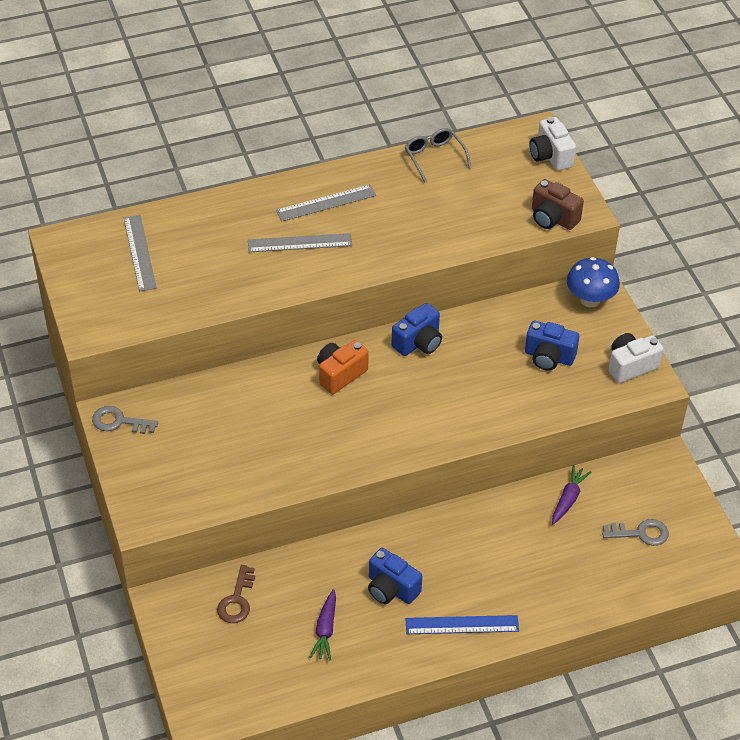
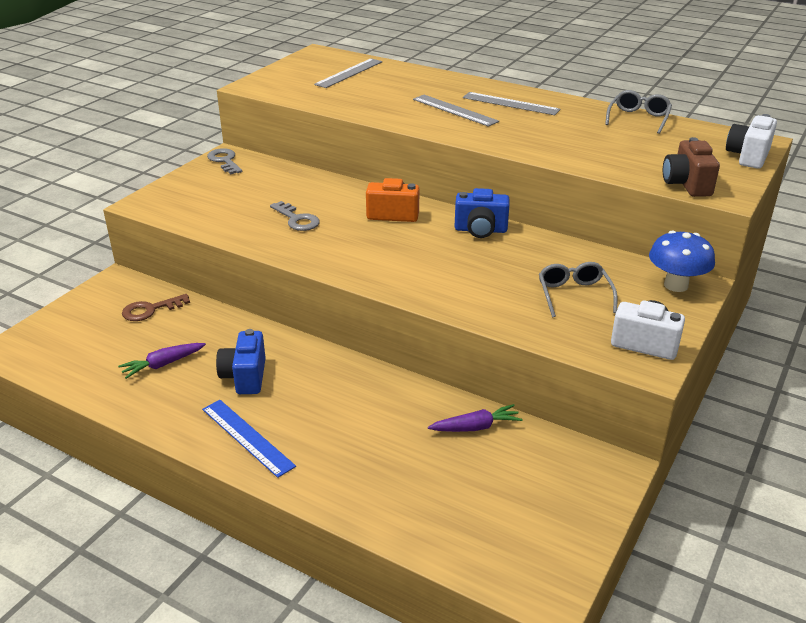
camera: 50 degrees right, 15 degrees down
(549, 357) = (574, 295): blue camera -> grey glasses
(641, 533) = (501, 499): grey key -> grey key (297, 220)

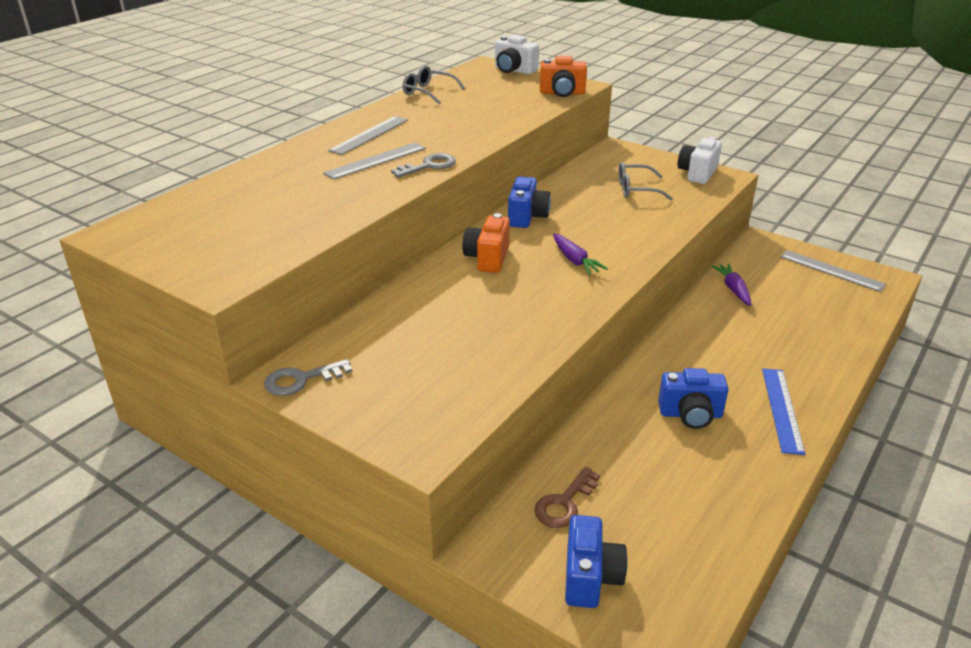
camera: 85 degrees left, 0 degrees up
(79, 320) = (590, 577): none -> blue camera
(150, 310) = (564, 503): brown key -> brown key turned 60 degrees clockwise
(163, 364) = (678, 479): purple carrot -> purple carrot (575, 260)
(247, 437) = (782, 409): blue ruler -> blue ruler turned 45 degrees counterclockwise
(297, 220) = (492, 317): grey key -> grey key (429, 166)
(349, 73) = (216, 213): grey ruler -> grey ruler (831, 270)
(676, 285) = (618, 154): blue mushroom -> none
(686, 184) = (562, 93): brown camera -> orange camera

